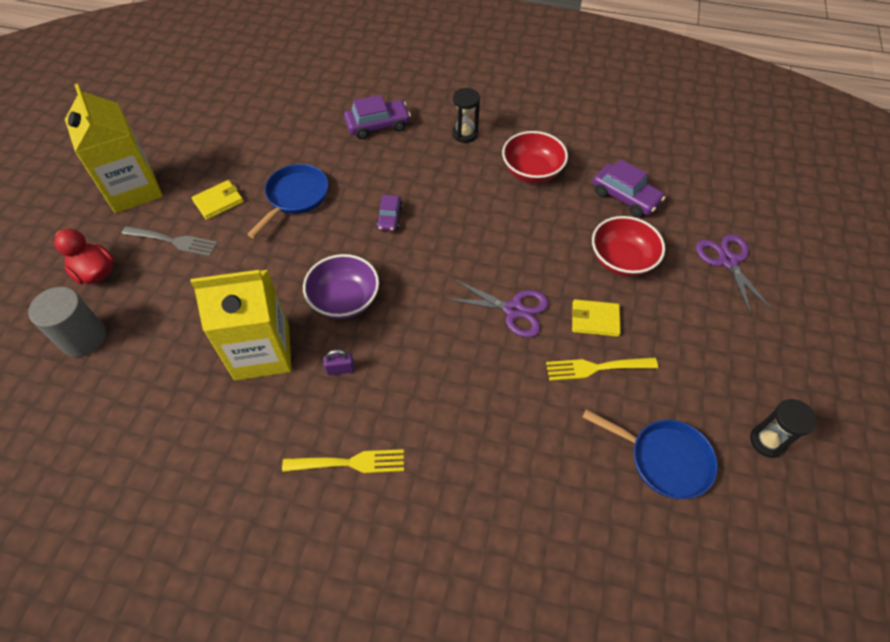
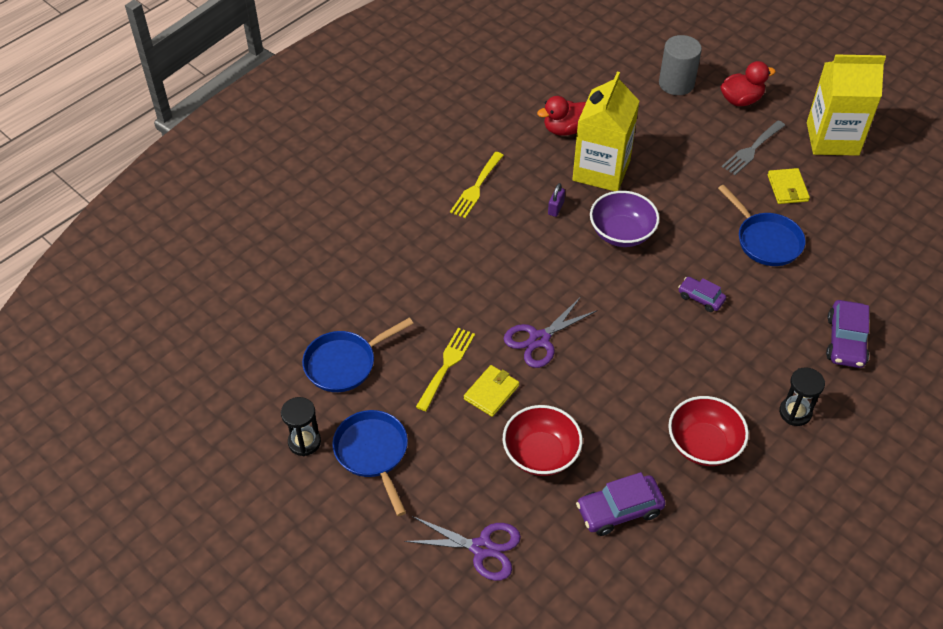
camera: 120 degrees right, 5 degrees down
(208, 415) = (565, 129): none -> red duck
(726, 377) = (373, 453): none -> blue pan

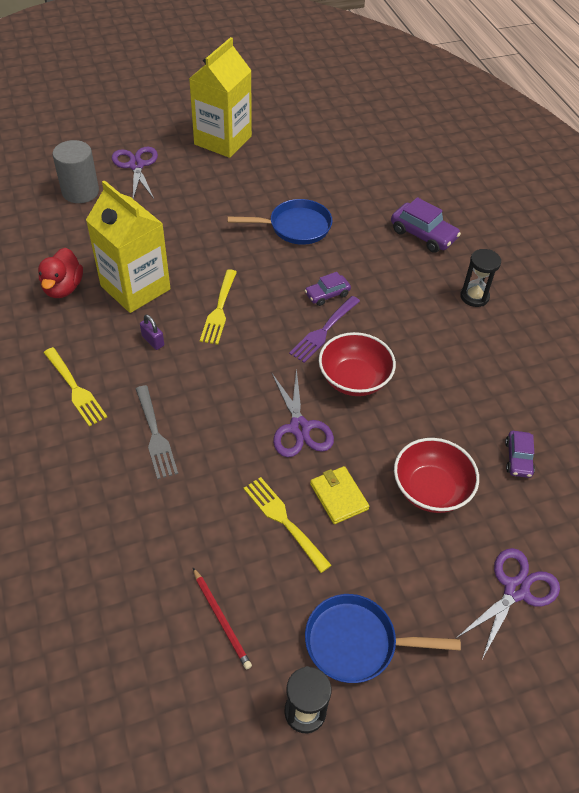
camera: 65 degrees left, 0 degrees up
(344, 363) = (221, 619): blue pan -> red pencil
(619, 510) = (518, 458): purple car -> purple car, size x0.62
(621, 233) = (219, 309): purple bowl -> yellow fork
(656, 313) = (324, 331): none -> purple fork
(703, 444) = (477, 367): red bowl -> red bowl (354, 379)
(741, 100) = (136, 165): red duck -> purple scissors
(752, 149) = (195, 186): grey fork -> grey fork (155, 435)
(787, 188) = (252, 188): yellow wallet -> none

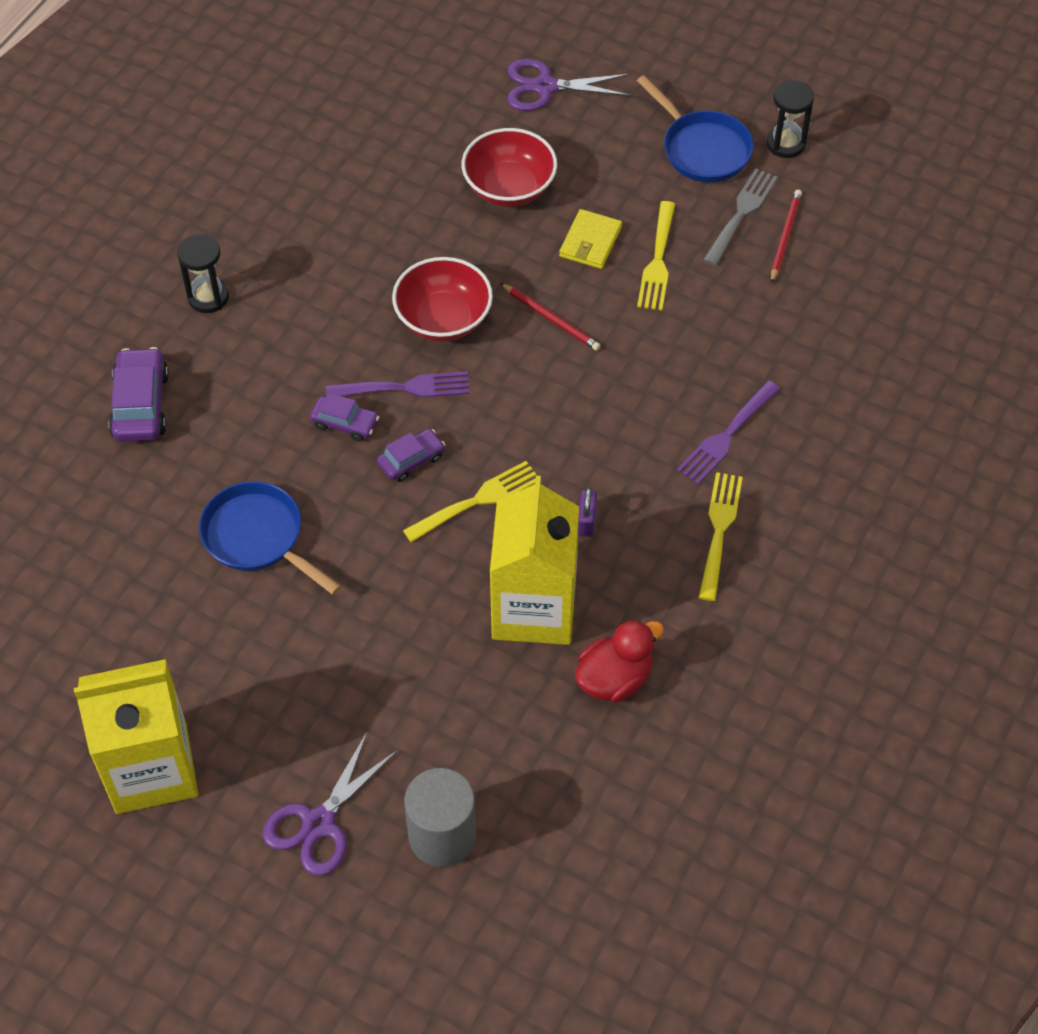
camera: 130 degrees left, 5 degrees up
(122, 443) = (726, 435): none -> purple fork
(155, 435) = (688, 418): grey fork -> grey fork (741, 214)
(299, 428) = (551, 319): purple scissors -> red pencil
(518, 458) = (405, 150): purple car -> purple car (411, 460)

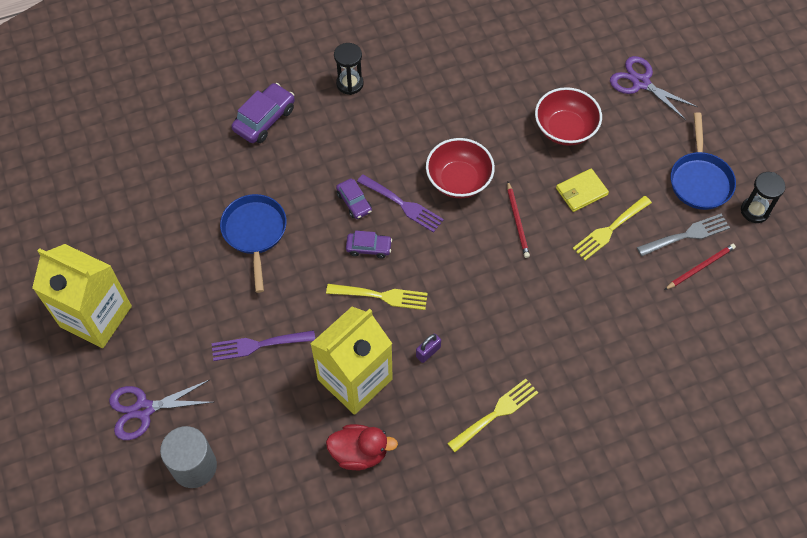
camera: 40 degrees right, 5 degrees up
(726, 435) = (552, 361): purple fork -> purple fork (259, 345)

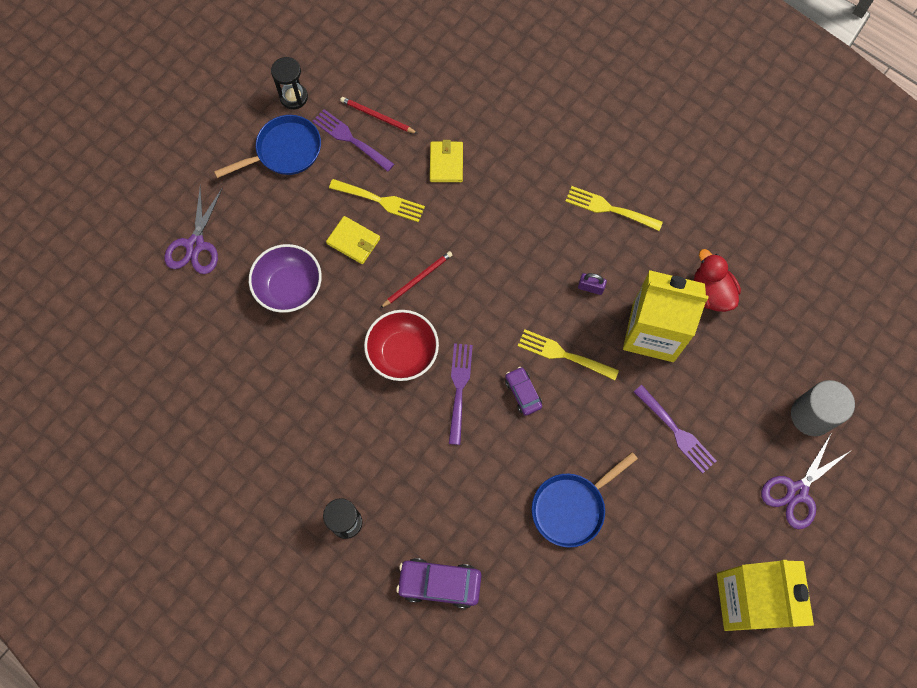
camera: 120 degrees left, 10 degrees up
(144, 409) = (797, 491): purple scissors -> purple scissors turned 90 degrees clockwise
(354, 202) = (483, 434): purple car -> none
(381, 296) = (564, 354): yellow fork -> yellow fork turned 45 degrees counterclockwise
(565, 129) = (289, 287): red bowl -> purple bowl
(620, 299) = (446, 163): none -> yellow wallet
(686, 235) = (351, 139): grey fork -> purple fork

